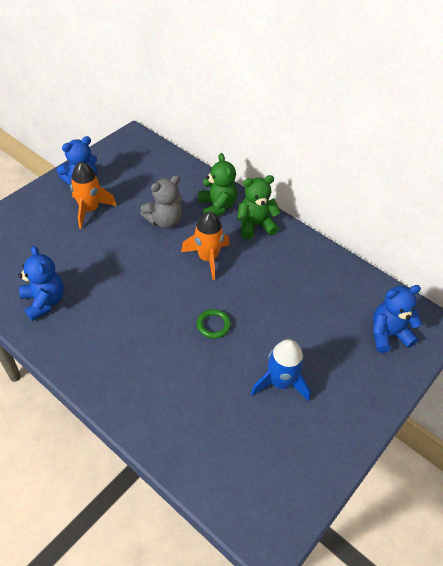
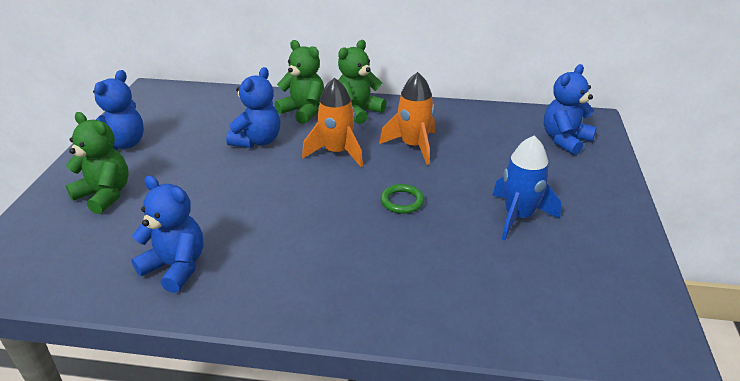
camera: 30 degrees left, 15 degrees down
(44, 222) = (105, 195): none -> green teddy bear
(90, 209) = (156, 163): orange rocket -> orange rocket (413, 146)
(164, 221) = (257, 141): grey teddy bear -> blue teddy bear

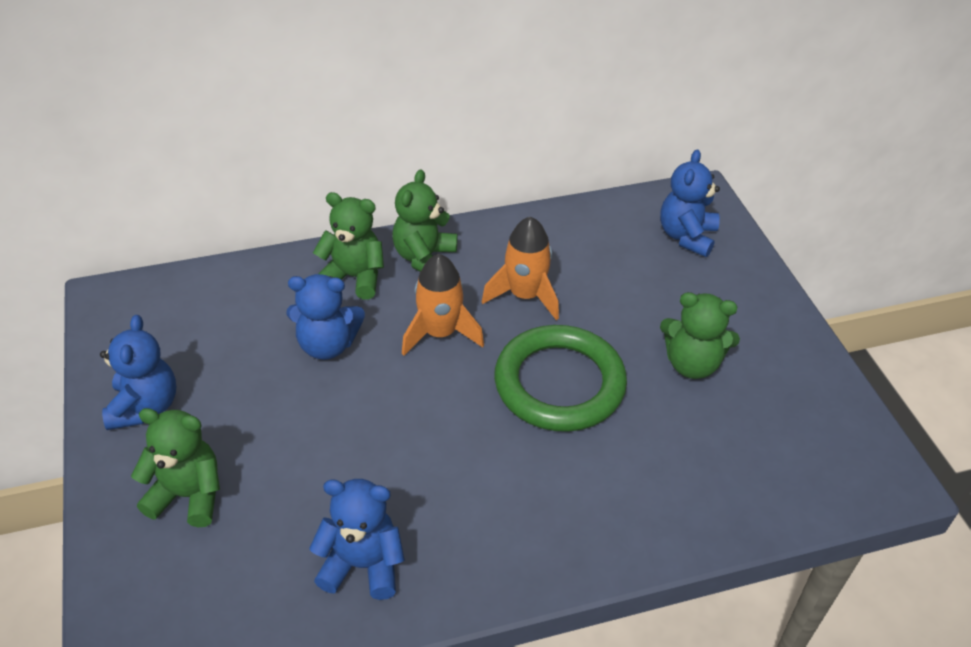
camera: 25 degrees left, 10 degrees up
(257, 141) = (327, 345): blue teddy bear -> blue teddy bear turned 90 degrees clockwise
(402, 201) = (559, 383): green ring -> green ring, size x2.46
(518, 216) = (692, 364): blue rocket -> green teddy bear

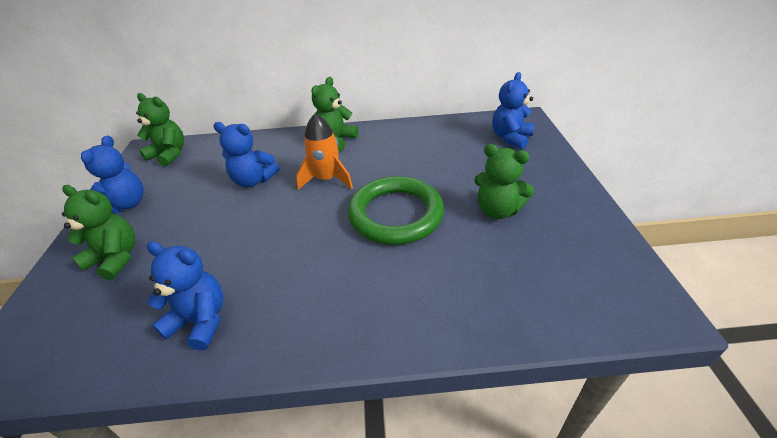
camera: 15 degrees right, 5 degrees down
(354, 277) = (288, 147): green teddy bear -> green teddy bear (169, 155)
(525, 295) = (391, 163): orange rocket -> none

